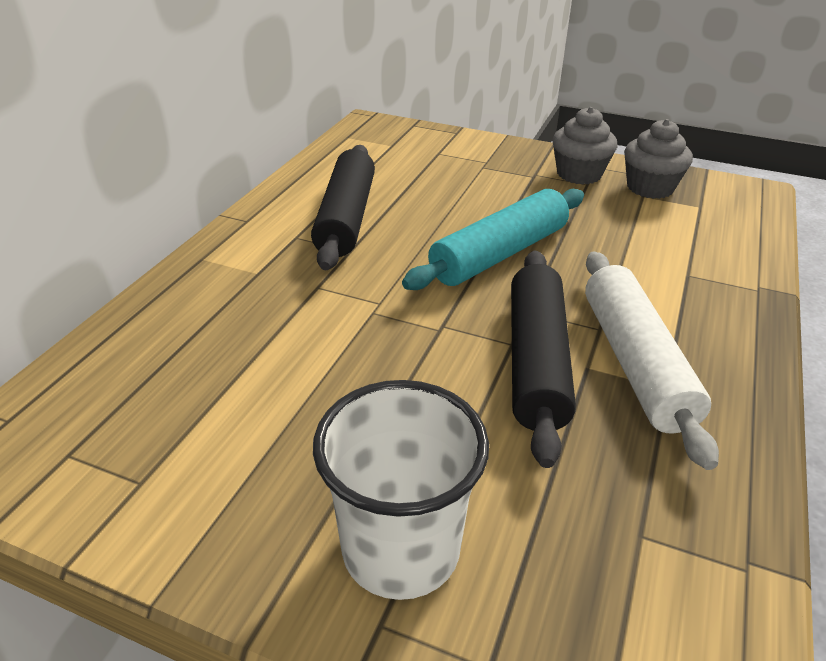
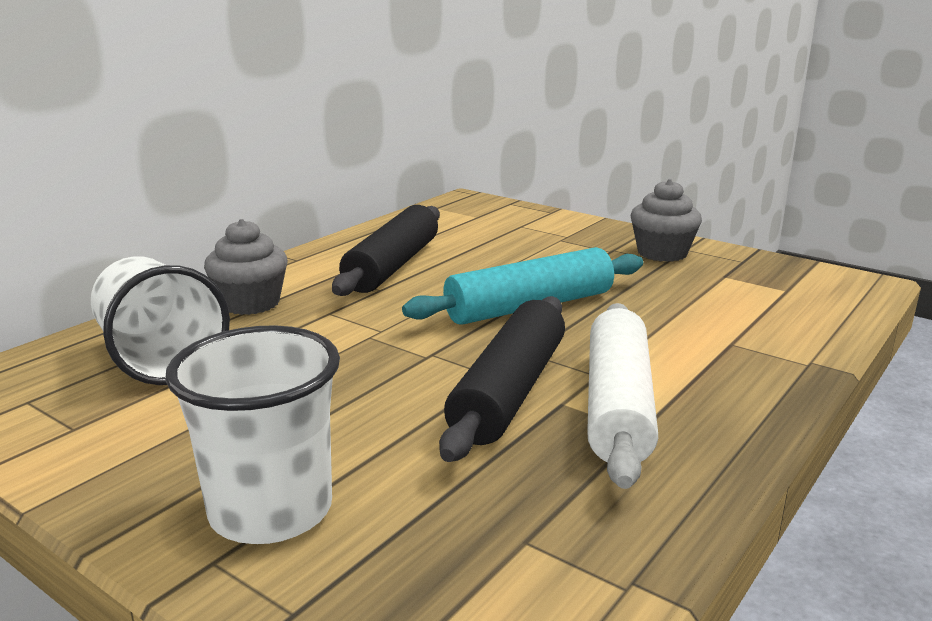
camera: 15 degrees right, 15 degrees down
(179, 372) = (160, 358): none -> white cup
(650, 188) = (736, 270): grey cupcake -> grey cupcake (250, 303)

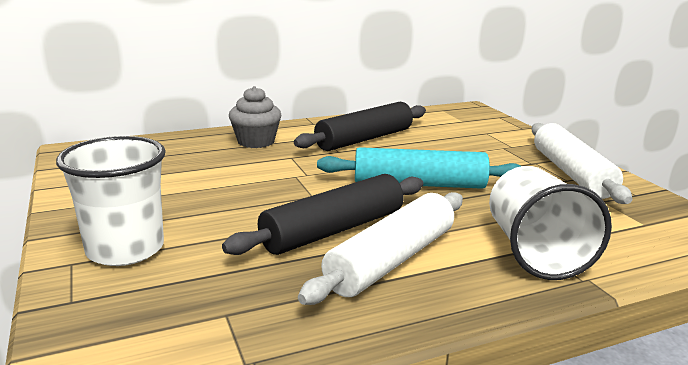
camera: 30 degrees right, 0 degrees up
(160, 358) = (175, 158): white cup -> white cup (534, 252)
(662, 253) = (571, 173): grey cupcake -> white rolling pin

